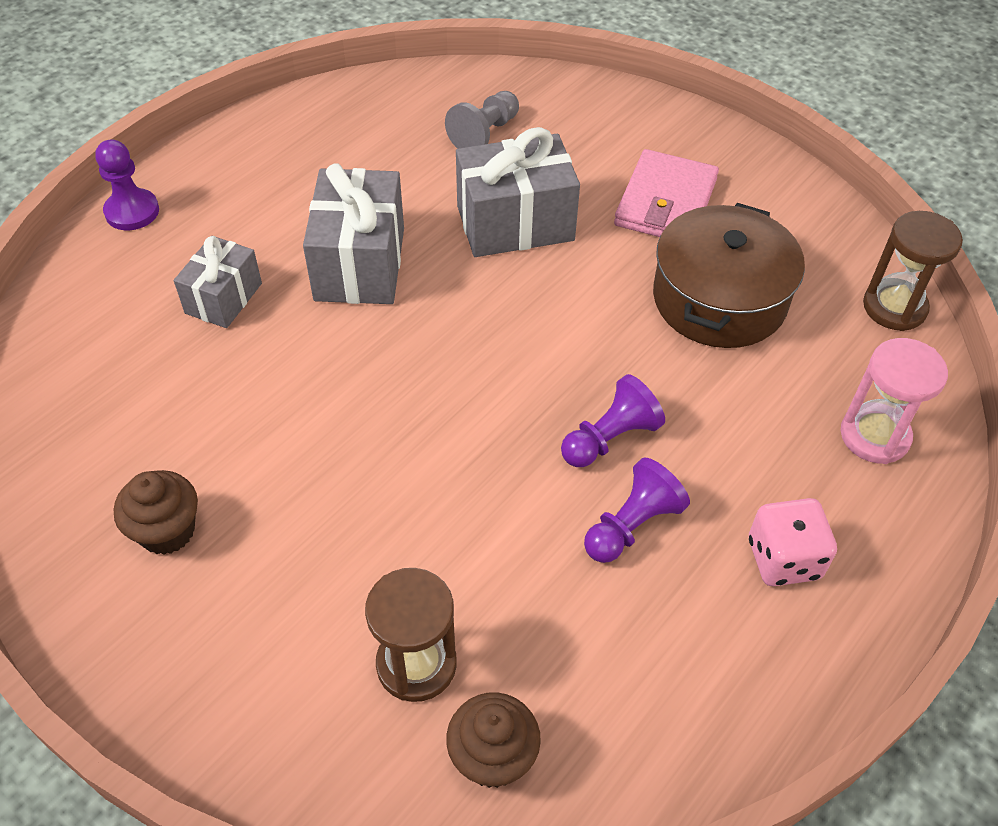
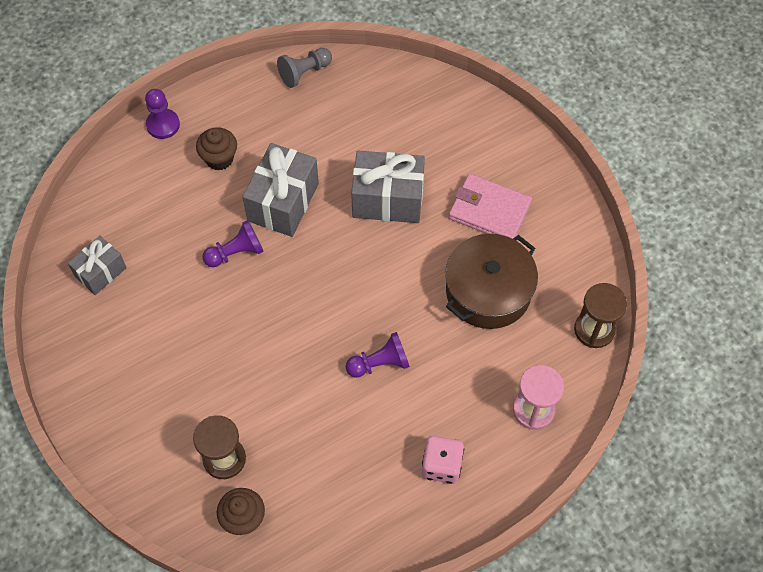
camera: 20 degrees right, 10 degrees up
(167, 531) = (124, 344): brown cupcake -> brown cupcake (219, 158)
(223, 298) = (197, 203): grey gift -> grey gift (100, 272)
(484, 134) = (397, 124): grey pawn -> grey pawn (304, 73)
(632, 525) = (368, 419): purple pawn -> purple pawn (236, 253)
(666, 202) = (489, 211): pink wallet -> pink wallet turned 75 degrees clockwise

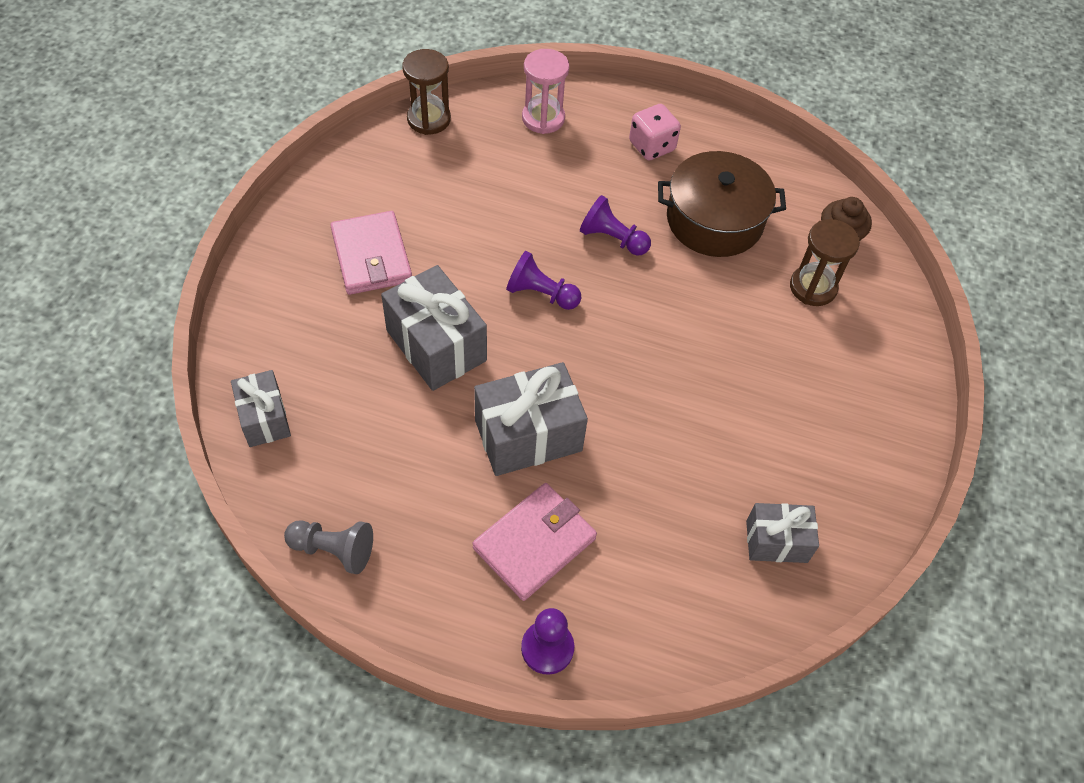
camera: 135 degrees left, 5 degrees down
(219, 158) = (534, 543): brown cupcake -> pink wallet
(236, 253) = (626, 432): purple pawn -> purple pawn (541, 294)
(414, 88) = (264, 418): none -> grey gift
(488, 291) = (462, 207): brown pot -> brown pot (714, 220)

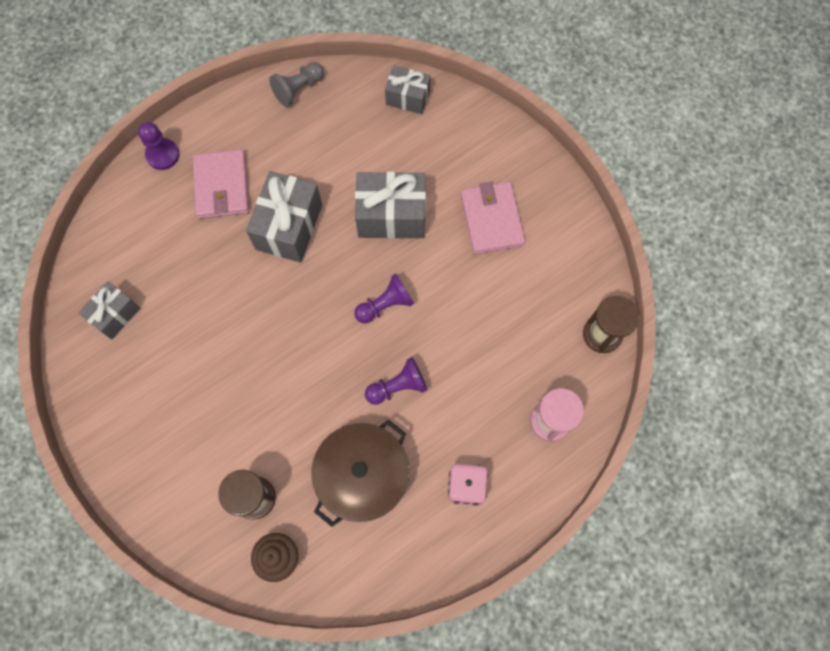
camera: 130 degrees right, 15 degrees up
(371, 256) = (491, 219): pink wallet -> pink wallet turned 60 degrees clockwise

